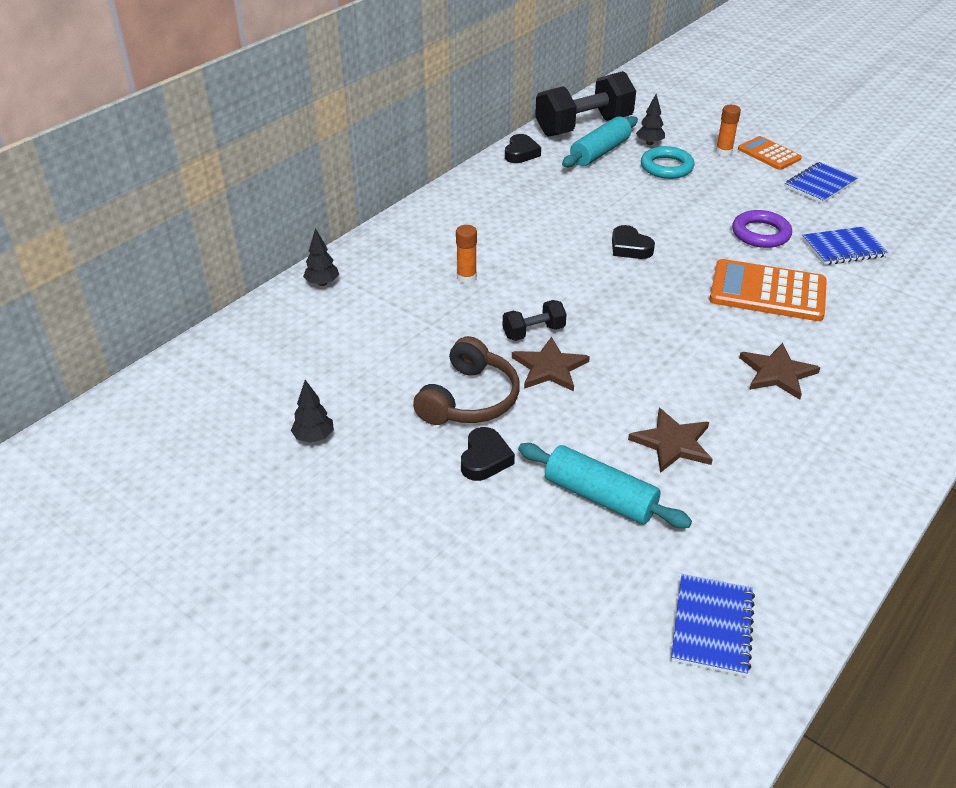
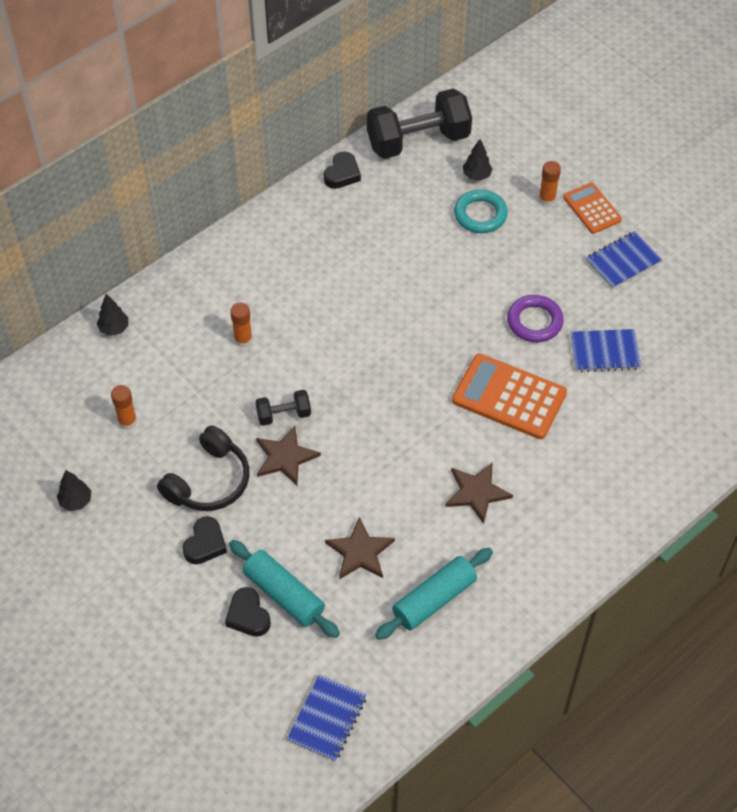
camera: 10 degrees right, 15 degrees up
(358, 358) = (127, 422): none -> orange glue stick
(469, 399) = (209, 481): brown headphones -> black headphones
(599, 152) = (421, 183): turquoise rolling pin -> turquoise rolling pin (434, 599)
(629, 247) = (404, 322): black heart -> black heart (248, 615)

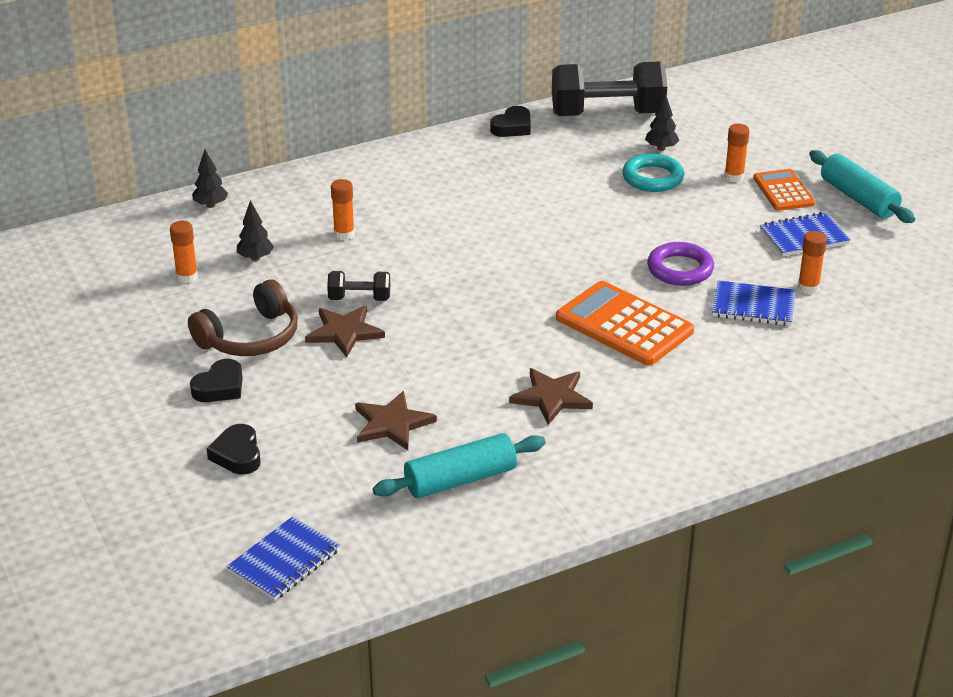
camera: 15 degrees right, 20 degrees down
(76, 501) = (98, 329): black tree -> black tree (255, 258)
(209, 481) = (250, 337): black headphones -> brown headphones
(284, 594) = (287, 444): turquoise rolling pin -> turquoise rolling pin (858, 198)
(642, 321) = (808, 287): none -> orange glue stick

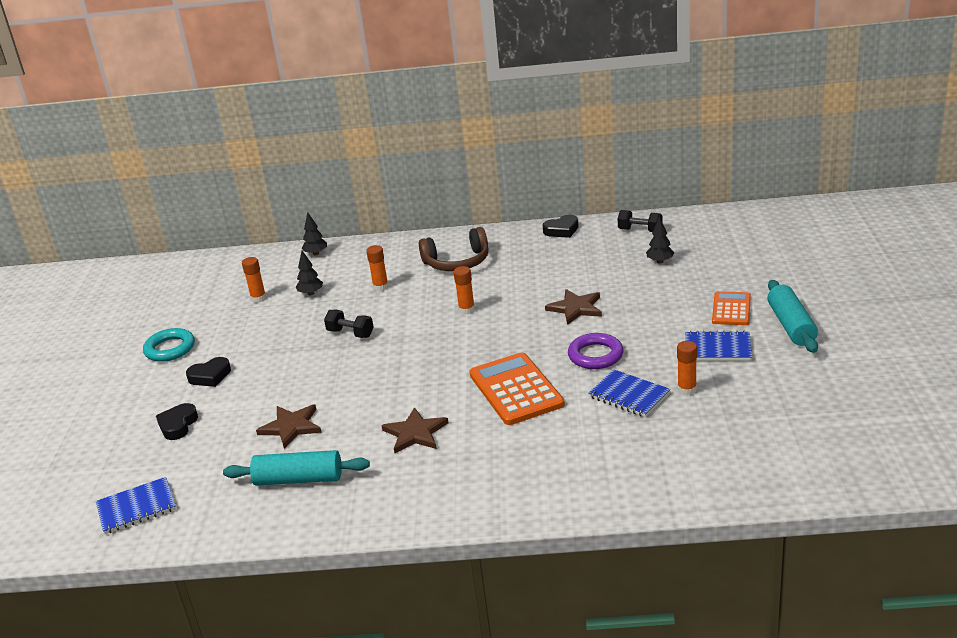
camera: 30 degrees right, 5 degrees down
(250, 337) = (259, 346): brown headphones -> brown headphones (457, 262)
(344, 332) = (320, 355): brown star -> brown star (576, 308)
(607, 114) = (640, 231): black dumbbell -> black dumbbell, size x0.47
(652, 178) = (634, 282): turquoise ring -> turquoise ring (170, 349)
(734, 177) = (699, 292): orange glue stick -> orange glue stick (466, 310)

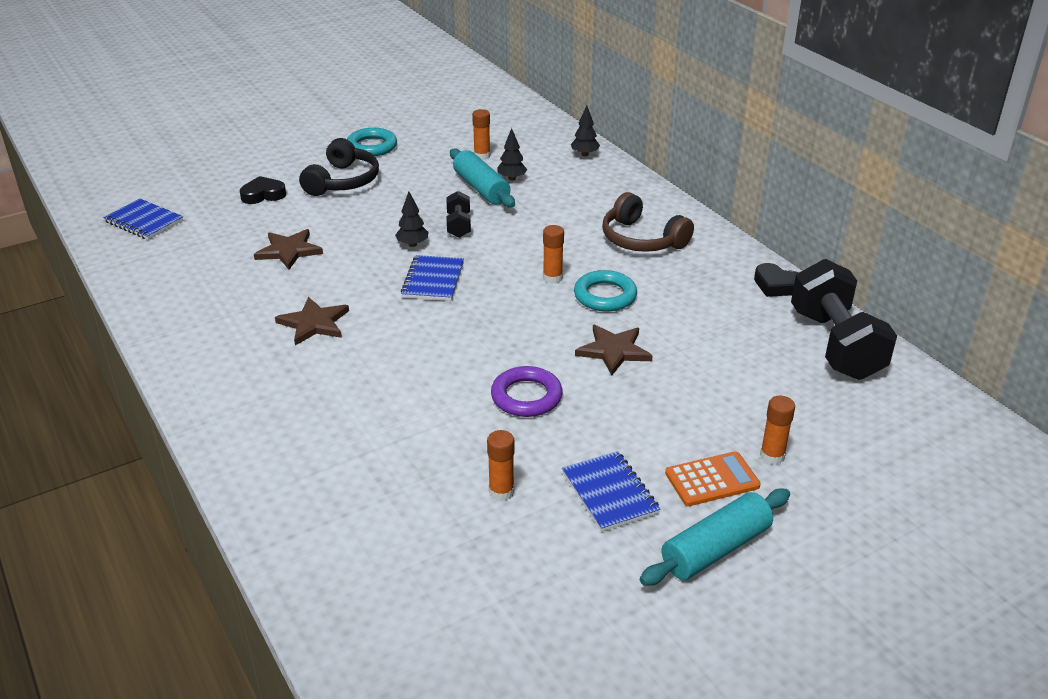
camera: 55 degrees right, 5 degrees up
(210, 376) = (342, 181): black heart -> black headphones
(299, 479) = (213, 284): turquoise rolling pin -> turquoise rolling pin (481, 188)
(380, 287) = (554, 212): orange glue stick -> orange glue stick (772, 456)
(510, 295) = (605, 296): none -> turquoise ring
(516, 389) = (424, 361): orange calculator -> none
(629, 395) = (461, 448): blue notebook -> blue notebook (433, 280)
(640, 231) = (835, 344): black dumbbell -> black dumbbell, size x2.11
(660, 261) = (775, 383): black tree -> black tree (412, 244)

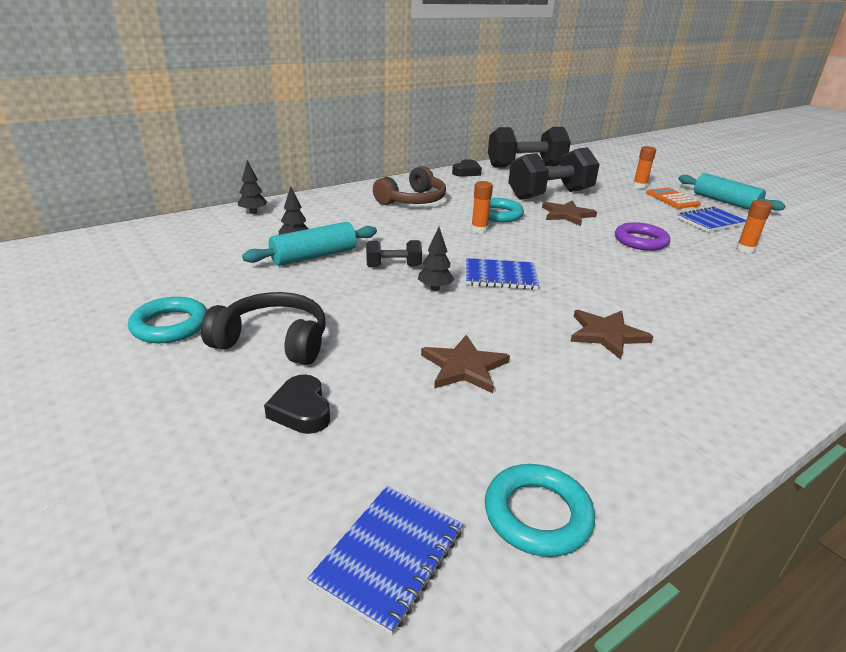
camera: 95 degrees left, 5 degrees down
(145, 263) = (537, 514): none -> turquoise ring
(482, 156) = (235, 256): orange glue stick -> none
(695, 349) = (550, 195): none -> black dumbbell

